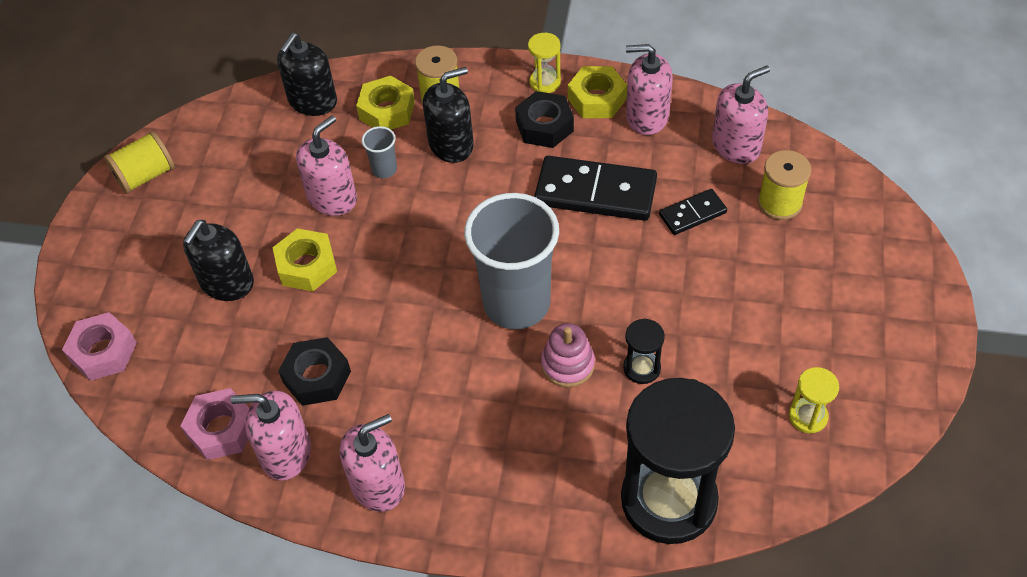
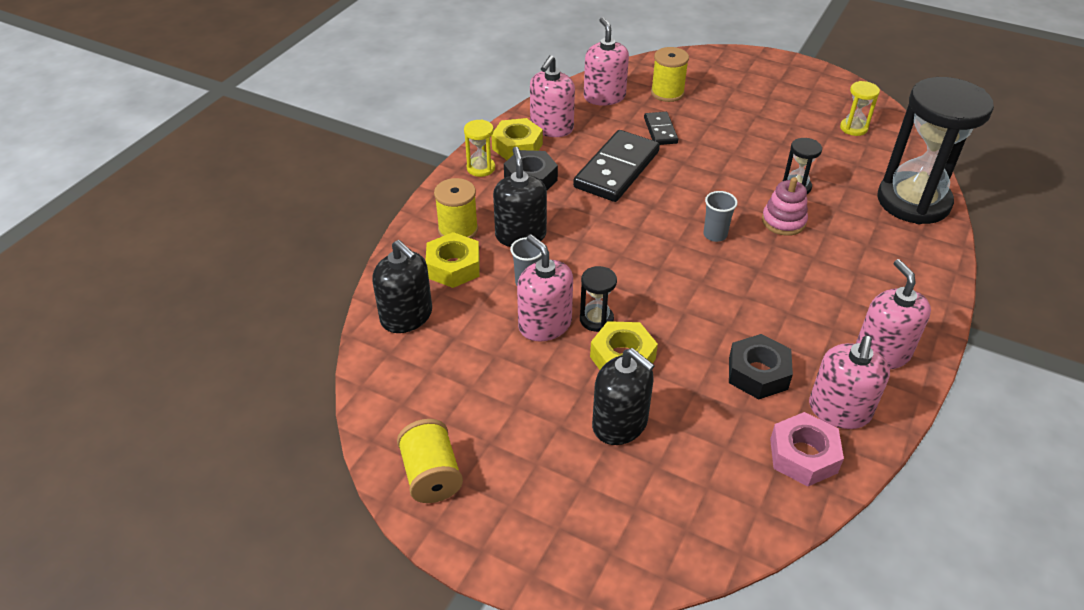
camera: 75 degrees left, 10 degrees down
(103, 352) = (677, 550): pink nut -> none
(351, 234) = (596, 319): none -> black hourglass
(516, 304) = (715, 235): grey cup -> grey cup, size x0.41

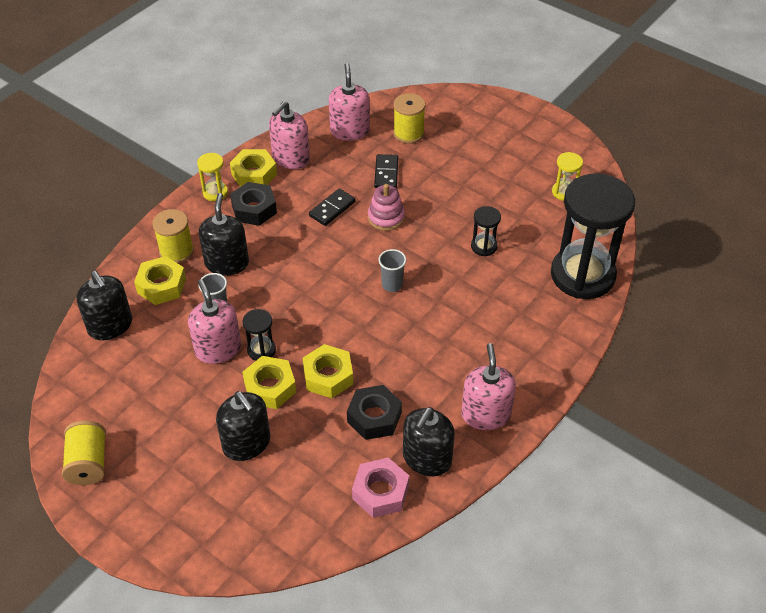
camera: 10 degrees right, 5 degrees up
(617, 169) = (332, 209): black domino -> black domino, size x0.53
(685, 337) = (328, 376): none -> yellow nut
(783, 221) = (457, 279): pink stacking toy -> pink stacking toy (386, 218)
(839, 410) = (427, 459): pink soap dispenser -> black soap dispenser

